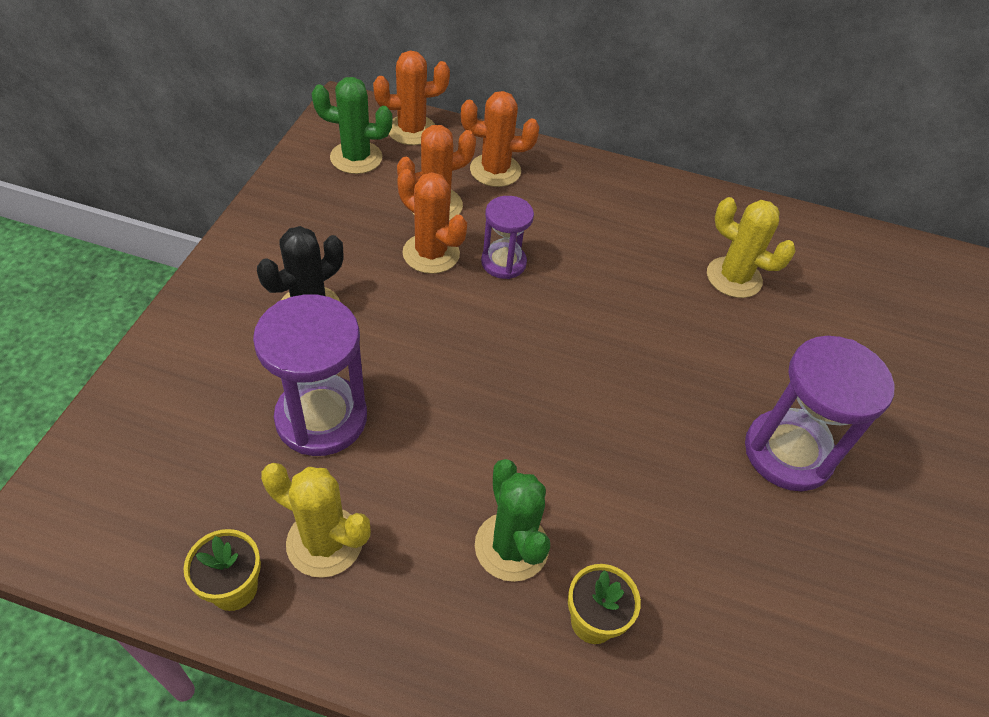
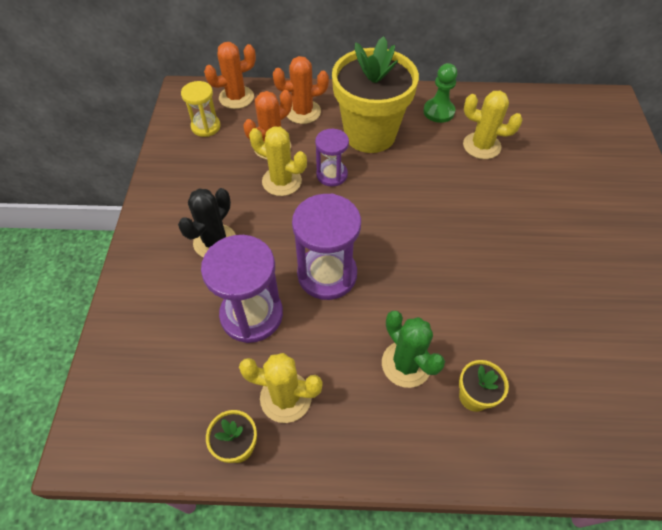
camera: 10 degrees left, 5 degrees up
(356, 158) = (206, 127): green cactus -> yellow hourglass
(431, 253) = (282, 181): orange cactus -> yellow cactus
(577, 223) = (370, 134): none -> yellow flower pot
(688, 216) = (438, 112): none -> green pawn
(787, 453) = (553, 252): purple hourglass -> purple hourglass (327, 274)

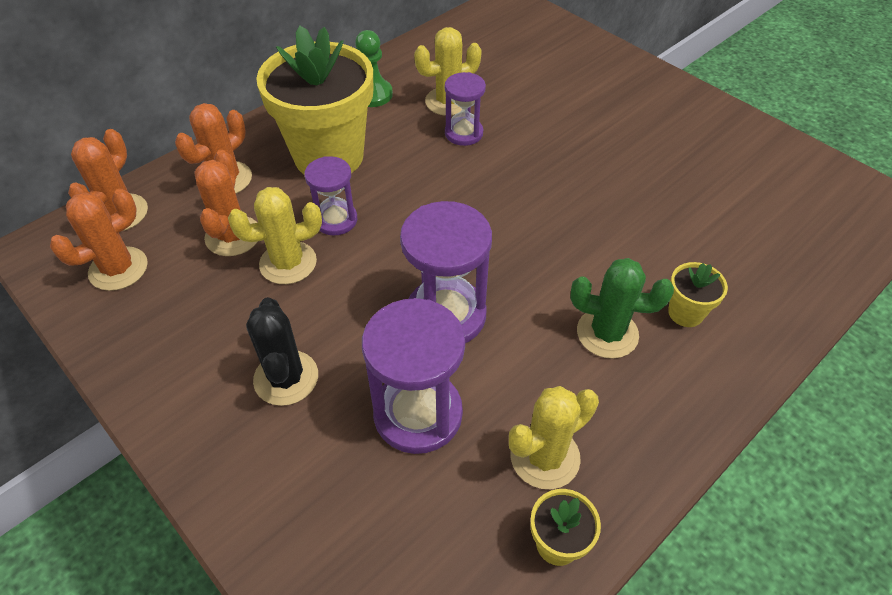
camera: 45 degrees left, 5 degrees down
(206, 127) = (118, 269): yellow hourglass -> orange cactus
(467, 173) = (463, 133): none -> purple hourglass

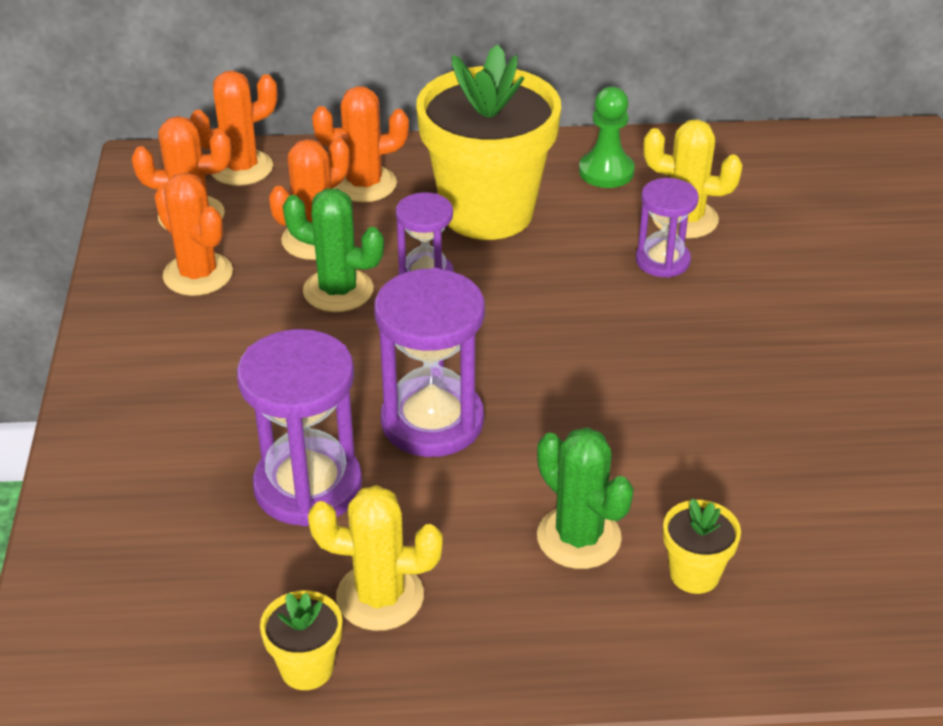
camera: 40 degrees right, 10 degrees down
(171, 310) = (198, 274): none -> orange cactus
(286, 378) = (230, 386): black cactus -> none
(288, 263) = (338, 290): yellow cactus -> green cactus

